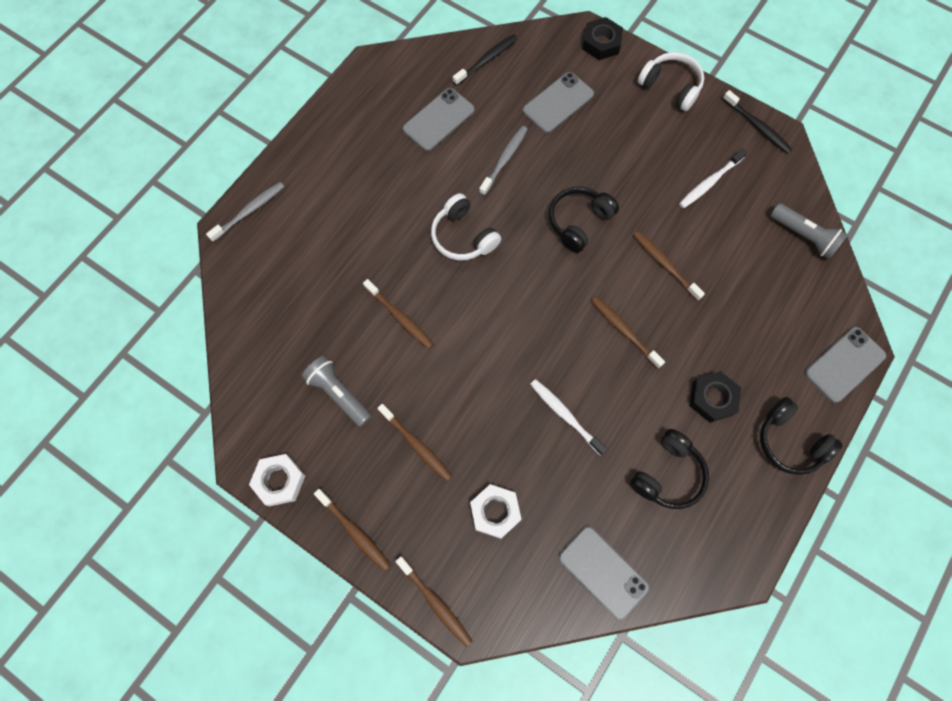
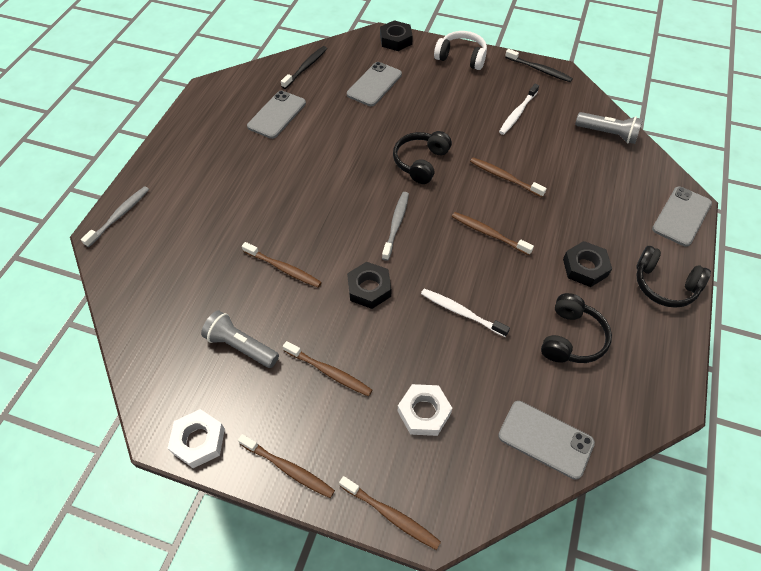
camera: 15 degrees left, 15 degrees down
(463, 236) = (323, 194): white headphones -> none
(480, 363) = (369, 288): none -> black nut
(504, 160) = (342, 131): grey toothbrush -> grey toothbrush (396, 225)

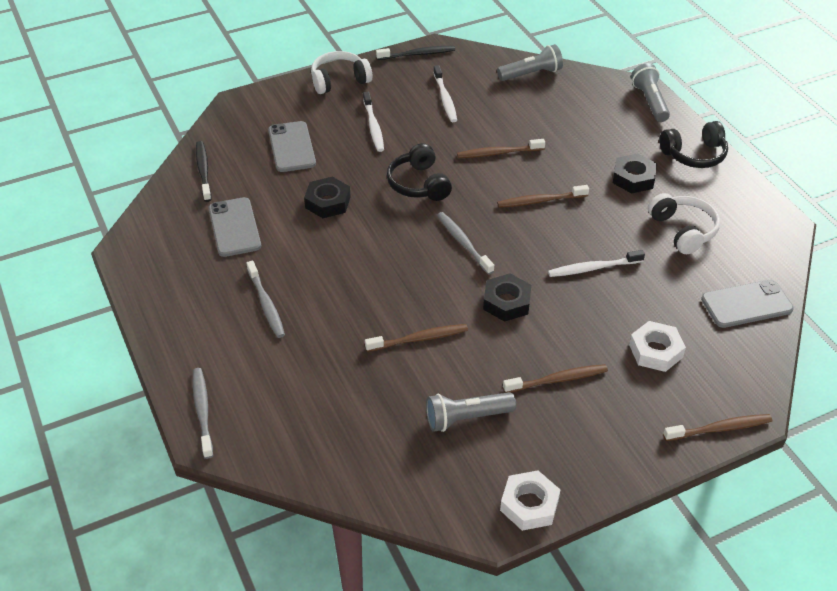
camera: 45 degrees left, 10 degrees down
(231, 176) = (266, 304): none -> grey toothbrush
(288, 468) = (617, 463): brown toothbrush -> none
(396, 40) = (258, 98): black nut -> black nut (328, 202)
(443, 103) = (373, 126): none -> white toothbrush
(571, 338) = (683, 230): black headphones -> white headphones
(681, 216) = (649, 101): grey phone -> grey flashlight

